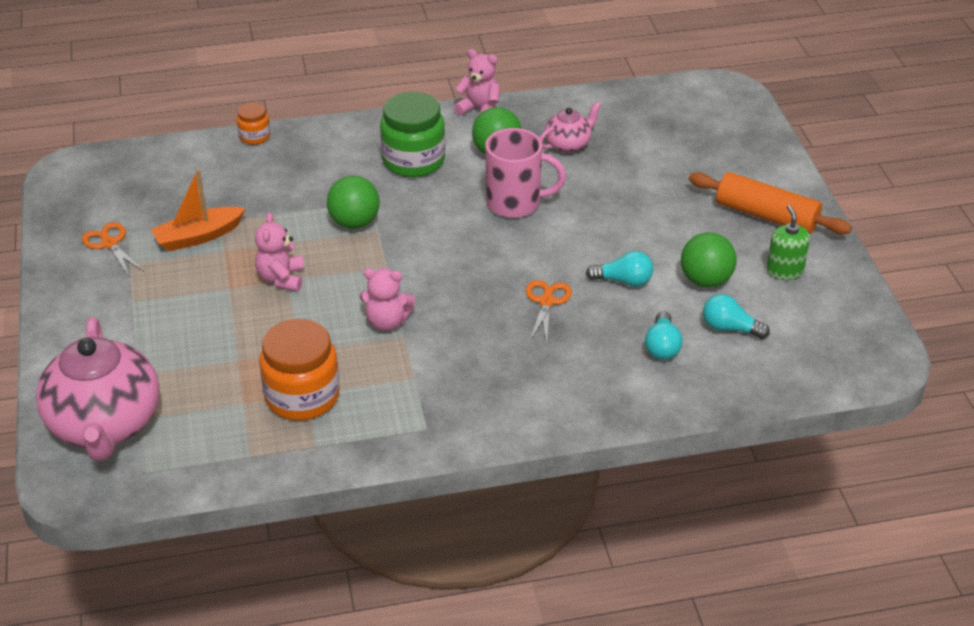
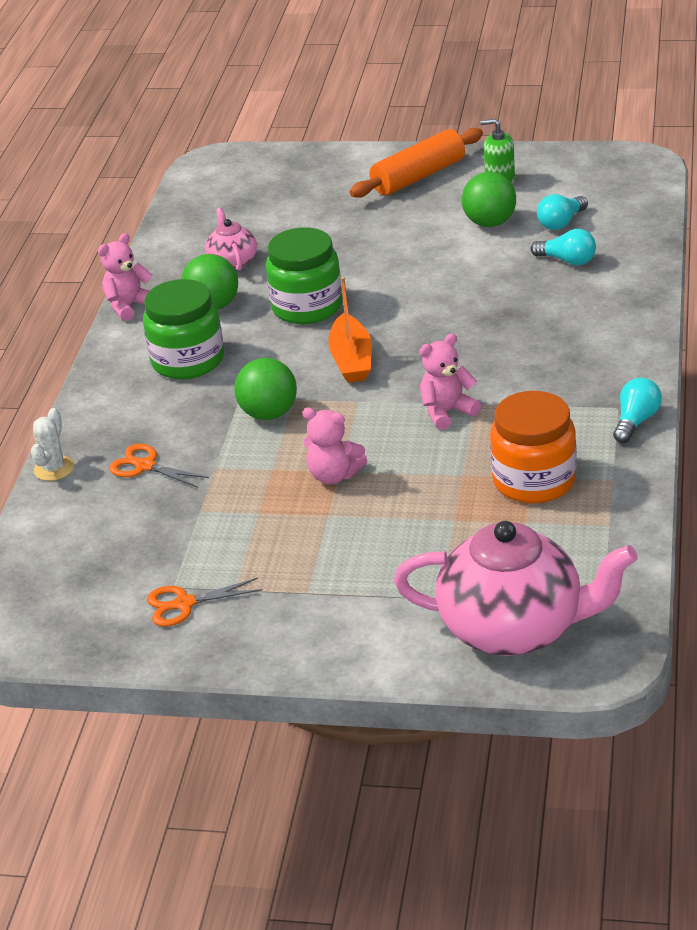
camera: 65 degrees left, 5 degrees down
(198, 236) = (218, 530): orange boat -> orange boat (351, 360)
(254, 136) = (54, 469): orange jar -> white cactus
(387, 322) = (447, 412): pink teddy bear -> pink teddy bear turned 150 degrees counterclockwise
(516, 203) = (307, 307): pink mug -> green jar
(546, 302) = (470, 312): orange scissors -> orange scissors (145, 466)
(623, 281) = (465, 265): turquoise light bulb -> turquoise light bulb (636, 421)

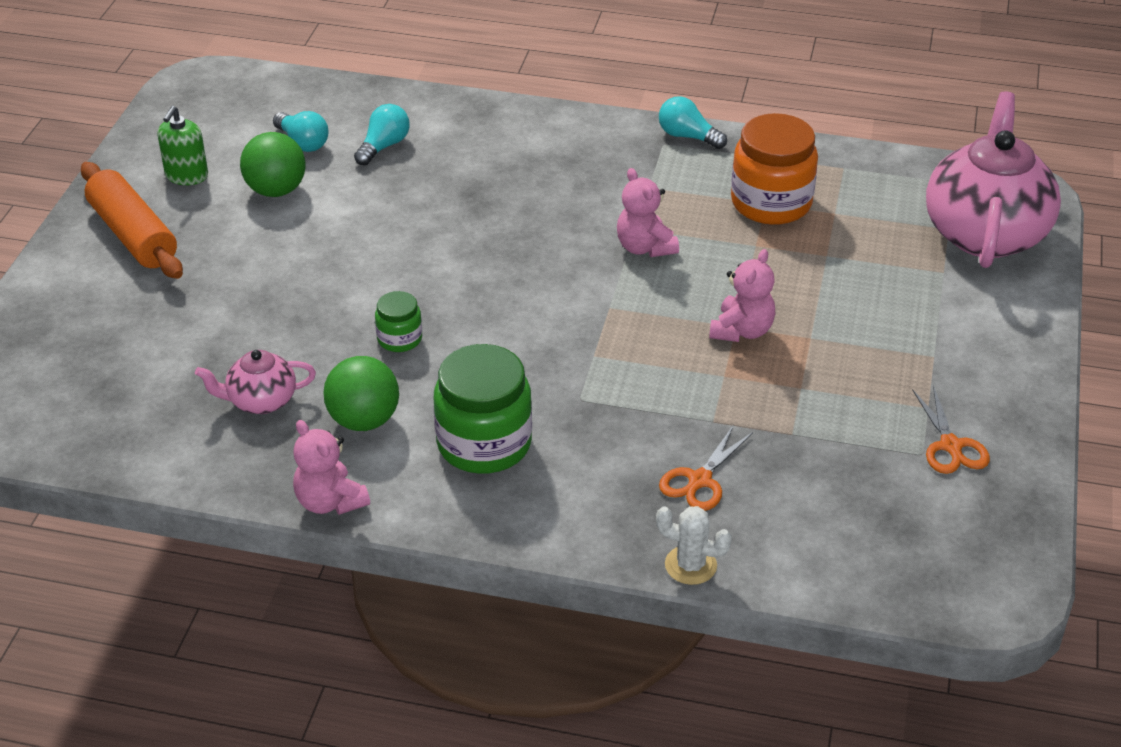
camera: 90 degrees left, 5 degrees up
(269, 414) = (616, 376): green ball -> none
(307, 307) = (399, 339): green jar -> green jar, size x0.51
(351, 360) = (526, 308): orange boat -> none

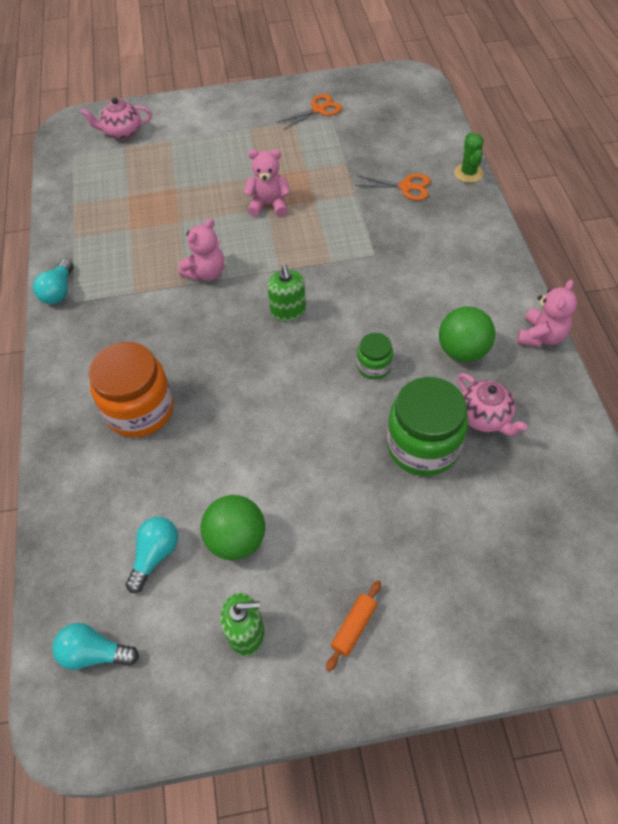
camera: 110 degrees left, 15 degrees up
(133, 235) = (354, 627): orange rolling pin -> orange rolling pin, size x0.47
(384, 146) = (138, 485): turquoise light bulb -> turquoise light bulb (94, 653)
(484, 444) = (441, 284): green jar -> green jar (423, 446)
(534, 296) = (288, 311): none -> green soap dispenser
(690, 565) = (468, 173): white cactus -> green cactus
(771, 203) = (128, 227): orange jar -> orange jar (140, 410)
(985, 233) = (122, 132): pink teapot -> pink teapot, size x0.48

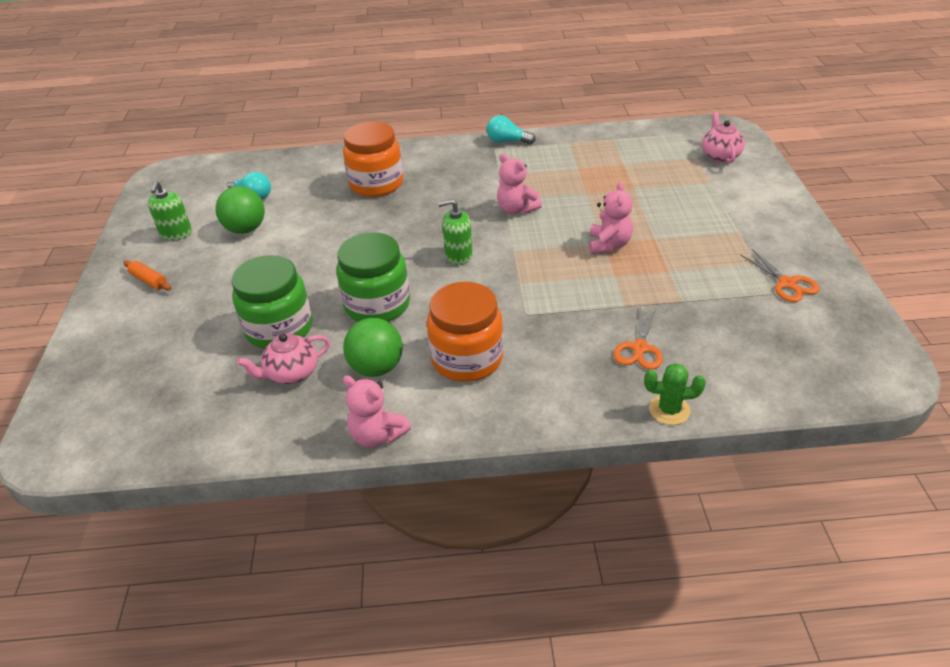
camera: 95 degrees right, 15 degrees down
(94, 653) = (201, 178): turquoise light bulb -> none
(374, 366) = (377, 305): green jar -> green jar, size x1.97
(438, 288) = (467, 359): none -> orange jar

